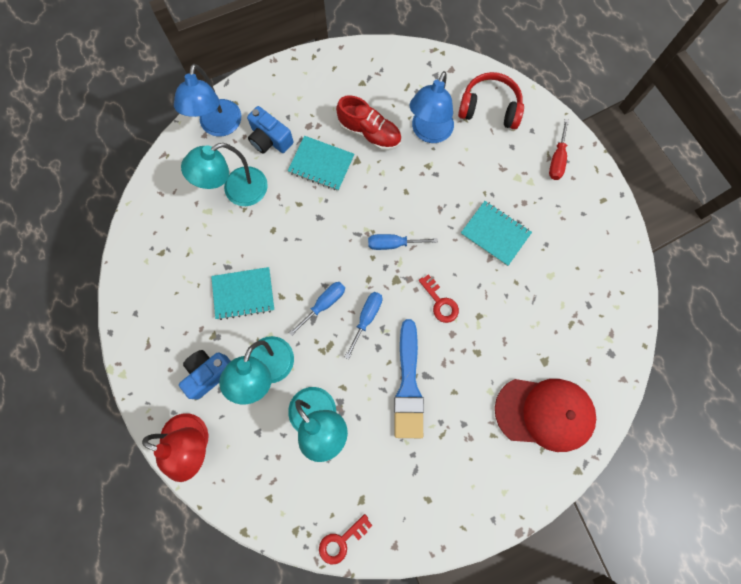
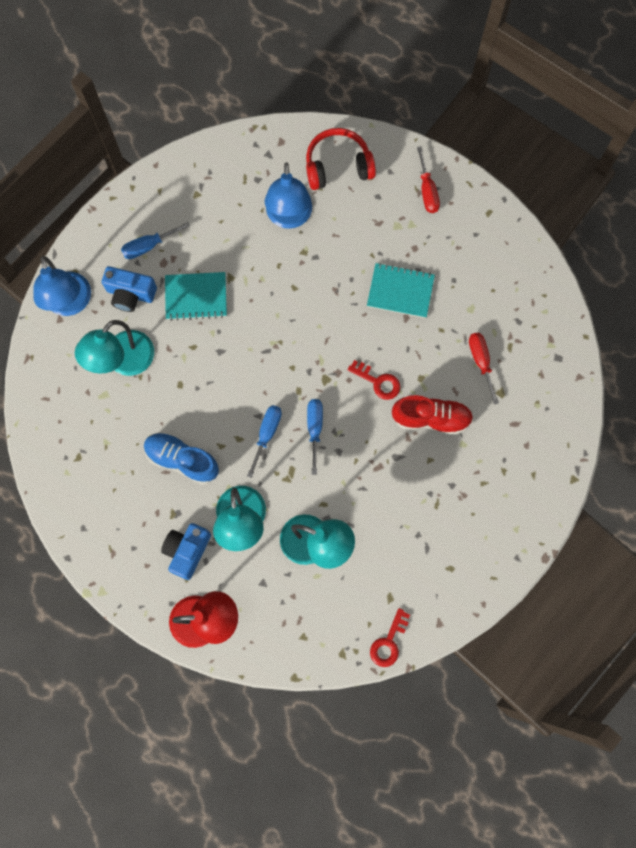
camera: 25 degrees left, 0 degrees up
(243, 294) = (182, 460): turquoise notebook -> blue shoe
(369, 133) = (229, 244): red shoe -> red shoe (431, 418)
(393, 244) = (306, 345): blue screwdriver -> blue screwdriver (148, 246)
(408, 385) = (384, 473): blue brush -> none
(539, 325) = (481, 361): none -> red screwdriver
(544, 413) = (521, 441): red cap -> none

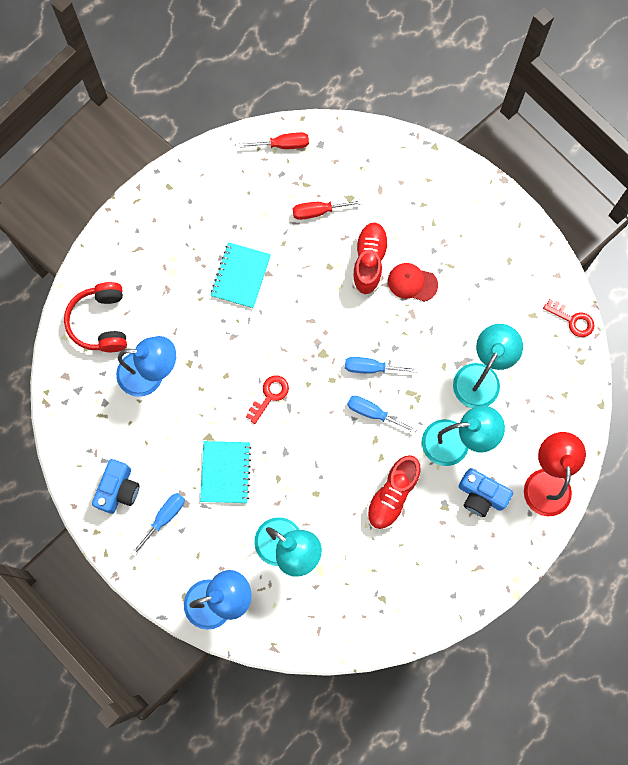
camera: 85 degrees left, 0 degrees up
(130, 294) = (215, 538): blue camera -> blue camera (118, 490)
(148, 246) = (164, 518): blue screwdriver -> blue screwdriver turned 120 degrees counterclockwise
(182, 460) = (392, 495): blue shoe -> red shoe
(378, 382) = (329, 305): red key -> red key (269, 396)
(412, 465) = (412, 282): none -> red cap
(427, 191) = (139, 240): red screwdriver -> red screwdriver (283, 145)

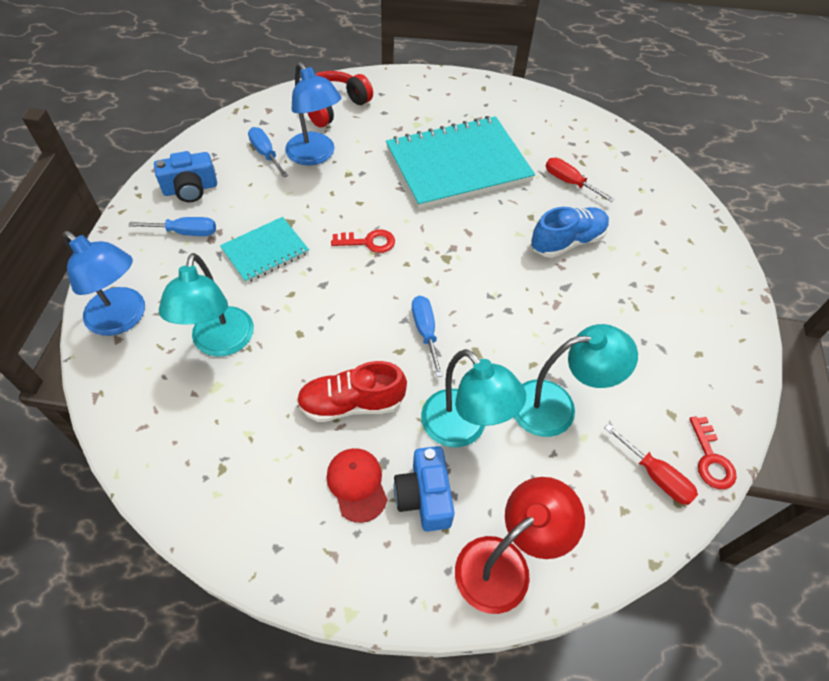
camera: 50 degrees right, 20 degrees down
(241, 276) = (458, 165): turquoise notebook -> turquoise notebook, size x1.94
(283, 145) = (596, 131): red screwdriver -> red screwdriver (655, 476)
(369, 261) = (567, 242): red shoe -> blue shoe
(371, 368) = (469, 303): blue screwdriver -> blue screwdriver (266, 154)
(412, 282) = (585, 286): red cap -> red cap (357, 484)

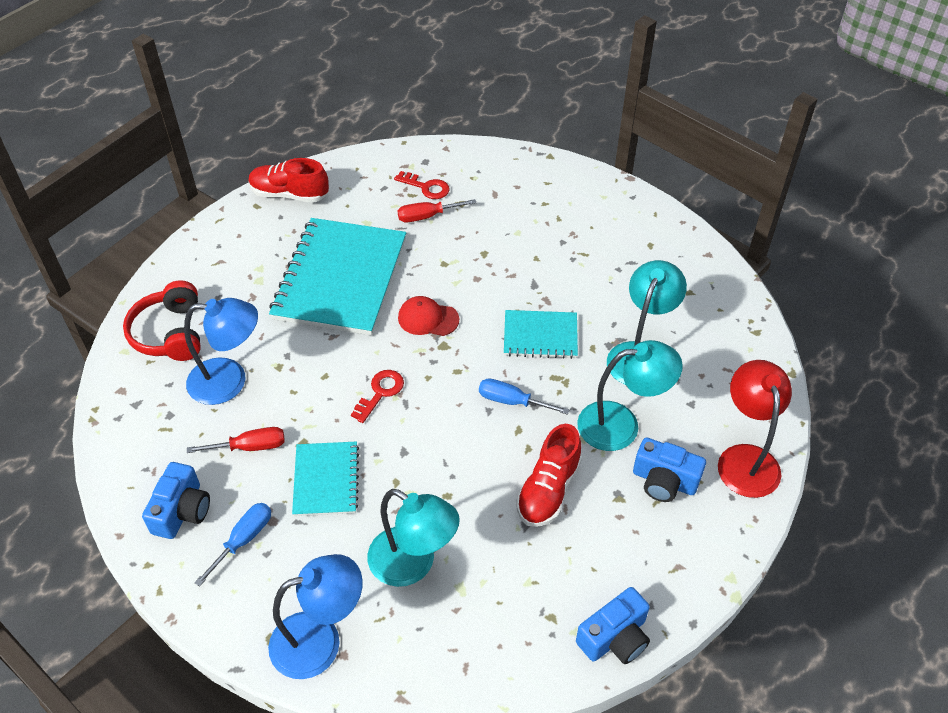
camera: 55 degrees left, 5 degrees down
(226, 532) = (615, 638): none -> blue camera
(266, 154) = (188, 422): blue screwdriver -> none
(357, 484) = (627, 522): red cap -> red cap (428, 319)
(511, 98) = (289, 194): none -> red shoe
(512, 318) = (540, 336): none -> turquoise notebook
(567, 242) = (490, 256): blue shoe -> none
(655, 476) = (730, 332): red screwdriver -> red screwdriver (250, 447)
(711, 459) = (736, 293): red key -> red key (426, 187)

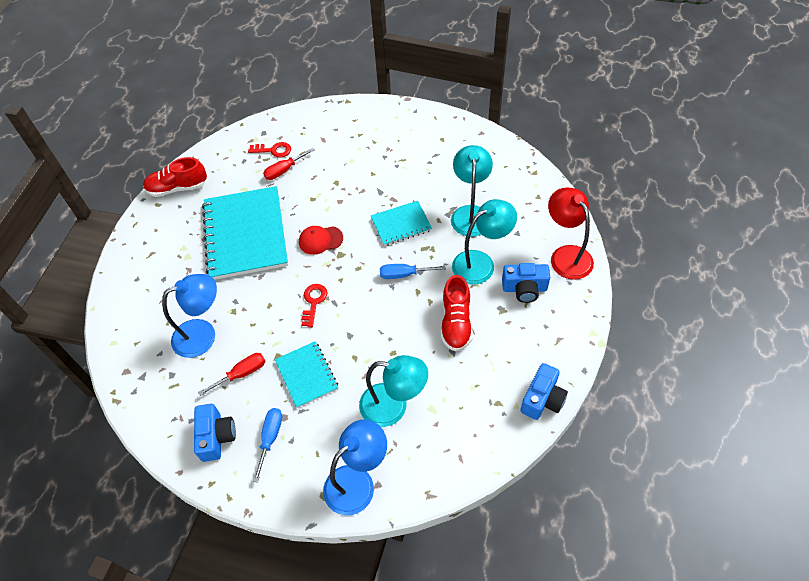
camera: 20 degrees left, 5 degrees up
(170, 333) = (141, 317): red headphones -> none

